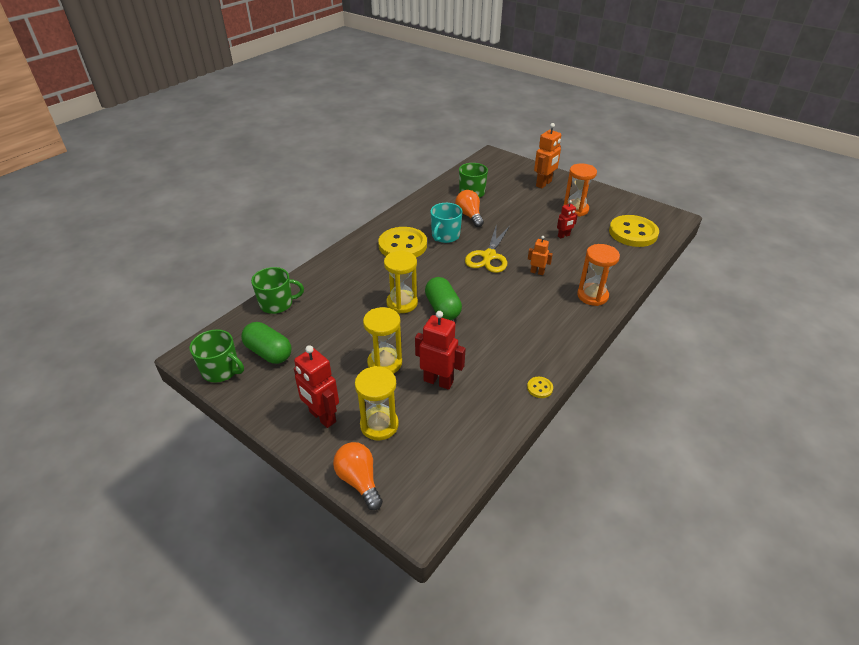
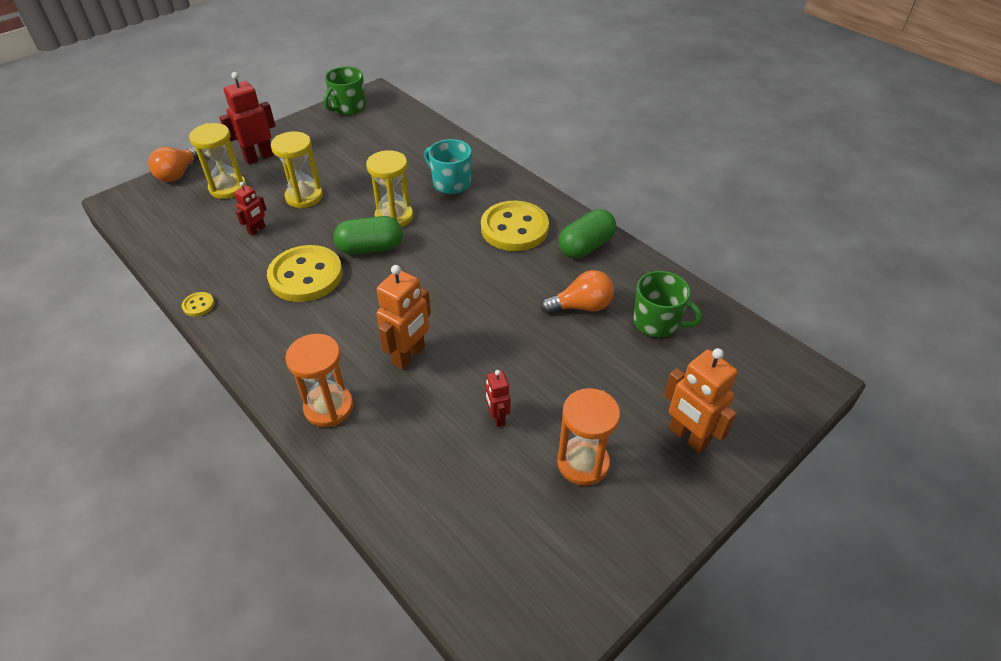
camera: 100 degrees right, 5 degrees up
(269, 352) = (358, 130): green capsule -> green capsule (586, 246)
(277, 304) = (429, 134): green mug -> none
(359, 480) = (178, 174): orange light bulb -> orange light bulb turned 135 degrees clockwise
(438, 381) = (257, 230): red robot -> red robot, size x0.57
(445, 236) = (529, 271): turquoise mug -> turquoise mug (451, 183)
(489, 256) = (465, 309): yellow scissors -> none
(537, 272) = (409, 355): orange robot -> orange robot, size x1.75
(633, 233) = (482, 538): yellow button -> yellow button (306, 276)

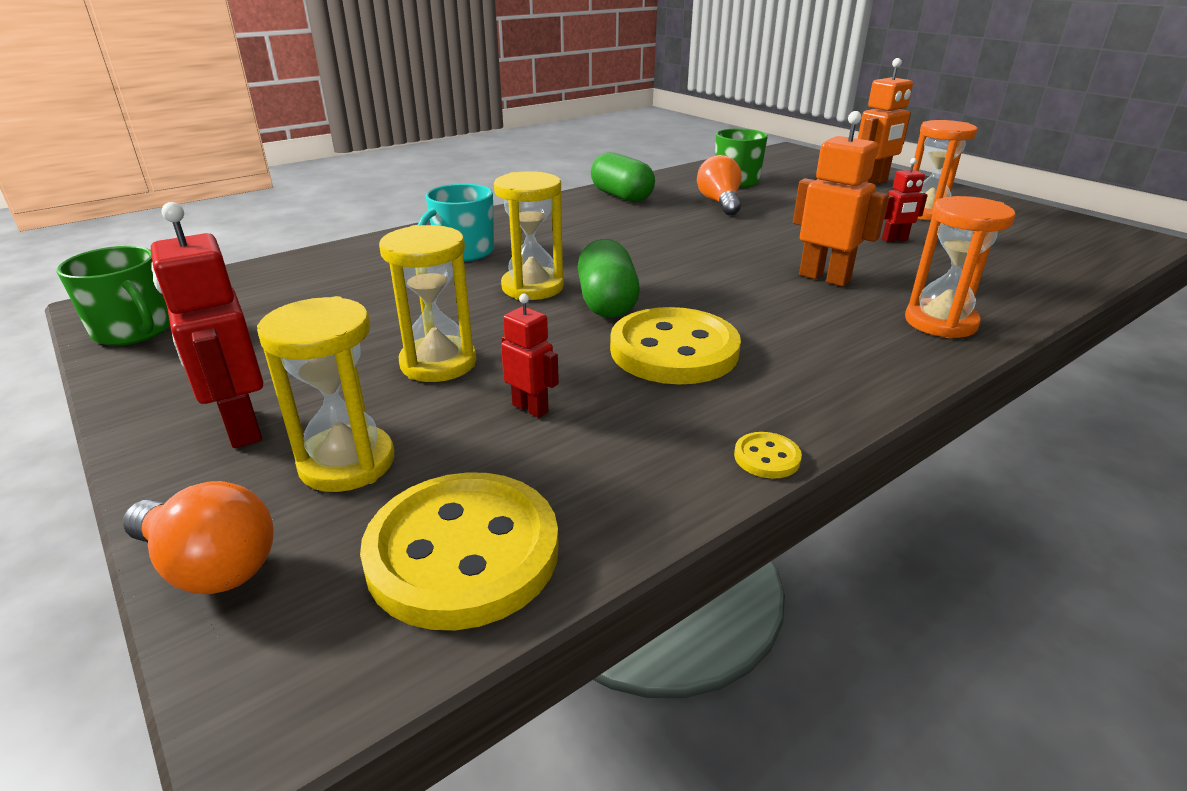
camera: 85 degrees left, 15 degrees down
(514, 228) = (581, 223): yellow button -> yellow button (463, 552)

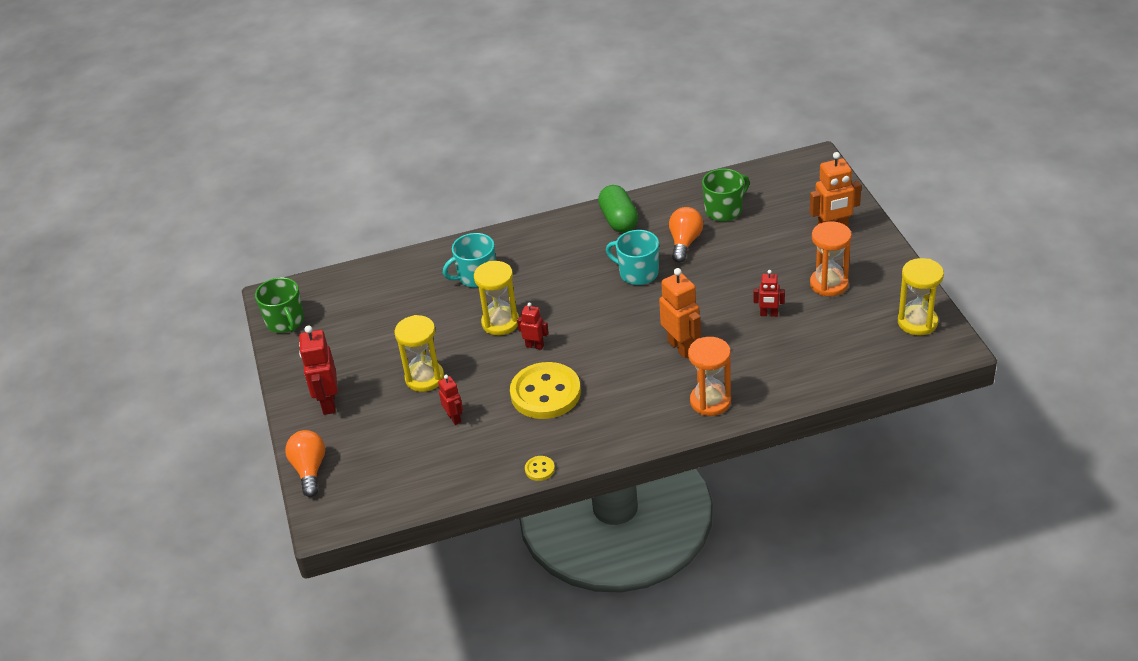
camera: 25 degrees right, 10 degrees up
(210, 566) = (309, 470): orange light bulb -> orange light bulb turned 150 degrees counterclockwise
(347, 463) = (366, 433): yellow hourglass -> yellow hourglass (917, 322)
(463, 552) = (396, 485): yellow button -> none
(607, 303) = (535, 346): green capsule -> red robot
(688, 228) = (638, 273): none -> turquoise mug

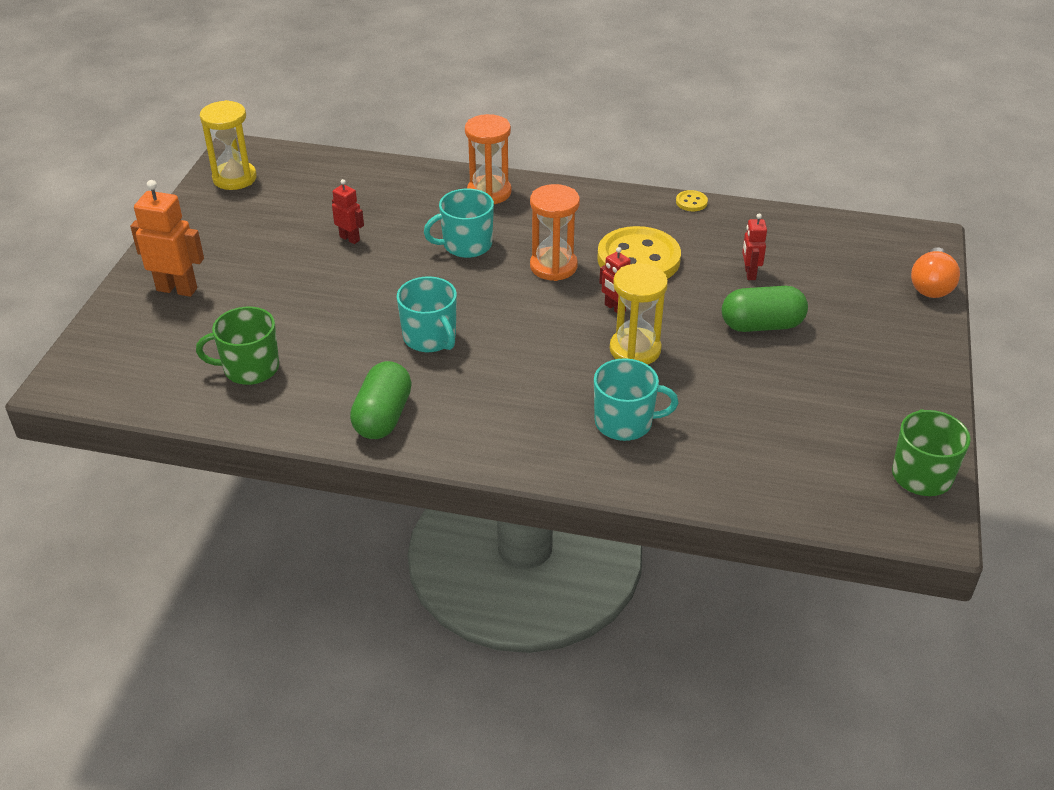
camera: 155 degrees left, 0 degrees up
(328, 403) = (890, 344): red robot -> none
(424, 378) = (761, 325): yellow hourglass -> green capsule
(681, 347) = (466, 245): orange robot -> turquoise mug
(684, 242) = (340, 349): orange light bulb -> none
(829, 284) = (258, 240): orange hourglass -> orange hourglass (553, 266)

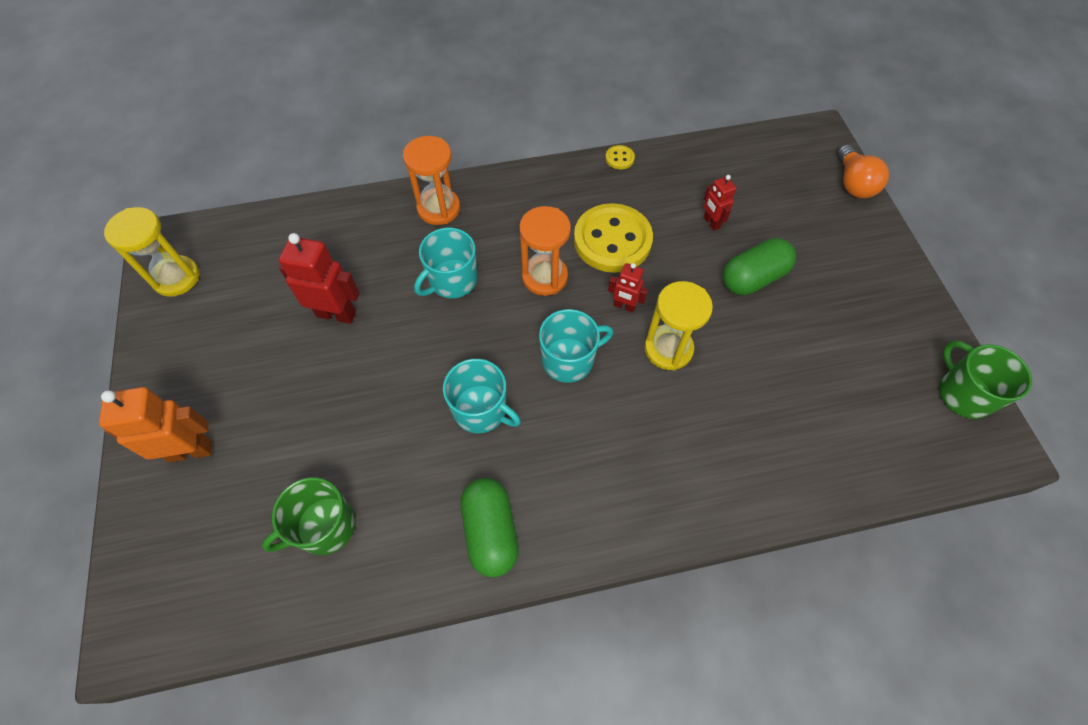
camera: 25 degrees left, 20 degrees up
(350, 238) = (336, 314): red robot -> red robot, size x1.75
(625, 422) = (708, 440): turquoise mug -> turquoise mug (569, 360)

